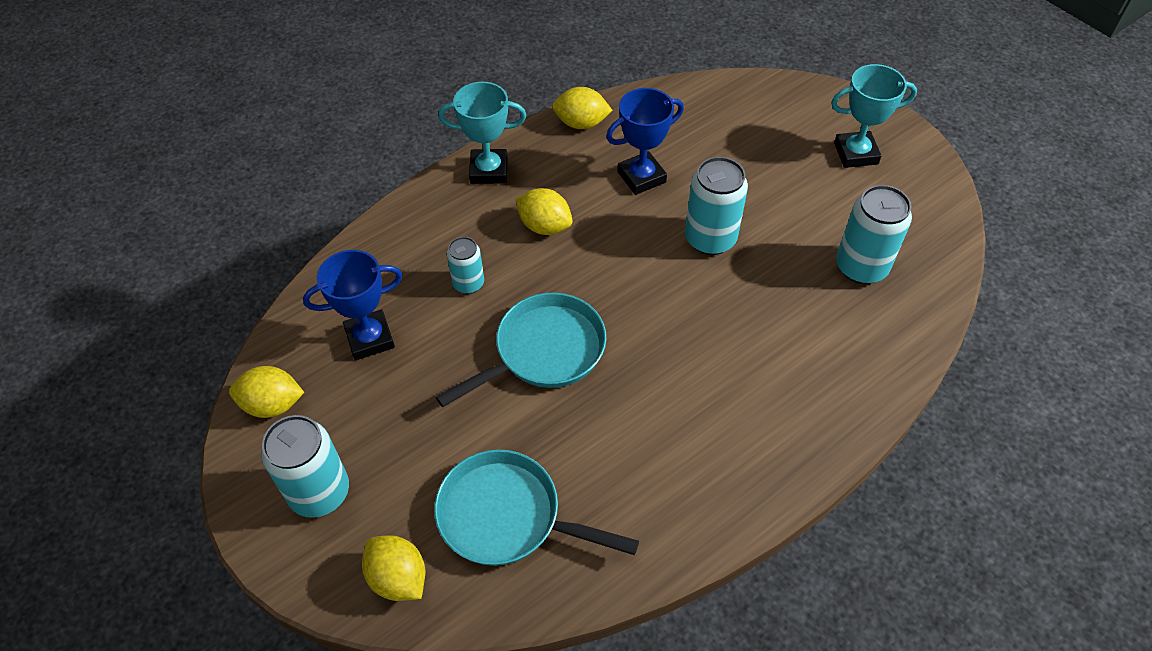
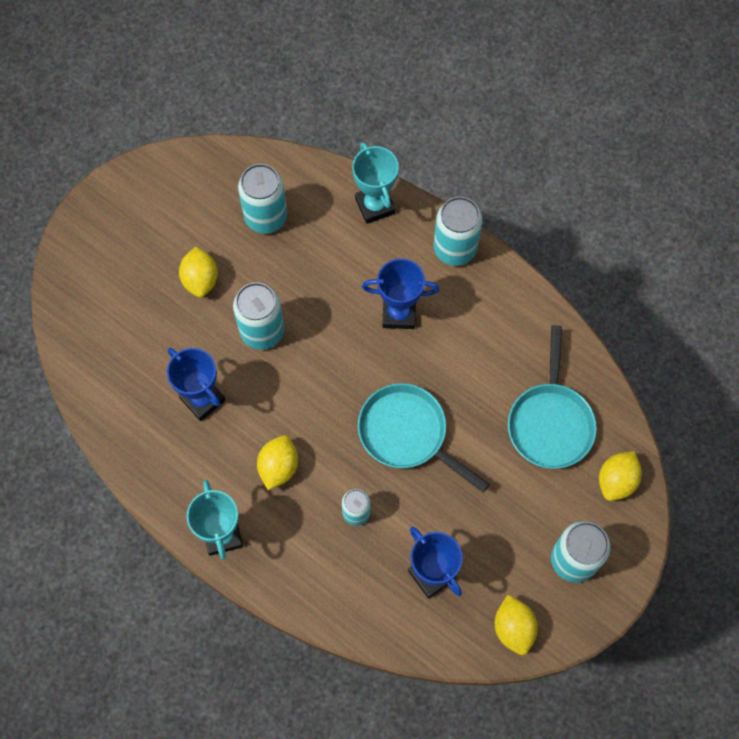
camera: 105 degrees left, 15 degrees up
(581, 123) = (143, 467): yellow lemon -> yellow lemon (200, 280)
(704, 377) = (399, 313): none -> blue trophy
(789, 463) = (454, 249): none -> turquoise can
(855, 153) = (138, 230): turquoise trophy -> turquoise trophy (375, 206)

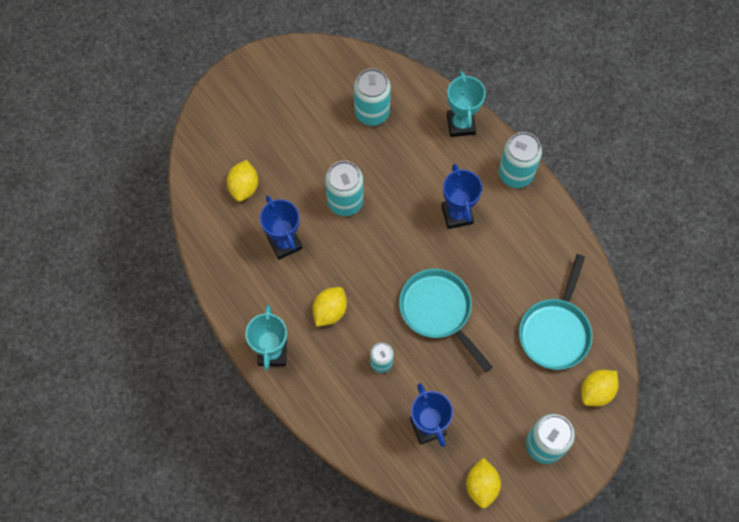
camera: 15 degrees right, 0 degrees up
(200, 280) = (307, 149): yellow lemon -> yellow lemon (244, 187)
(399, 313) = (457, 214): blue trophy -> blue trophy turned 60 degrees clockwise

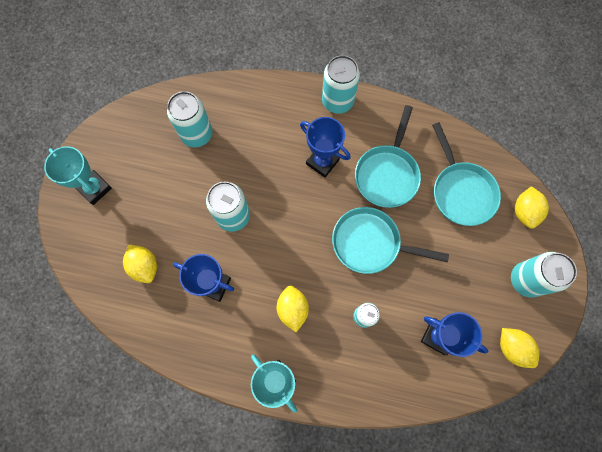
camera: 40 degrees left, 5 degrees up
(461, 124) = (269, 95): turquoise trophy -> turquoise trophy (95, 188)
(503, 267) = (387, 174): none -> turquoise pan

